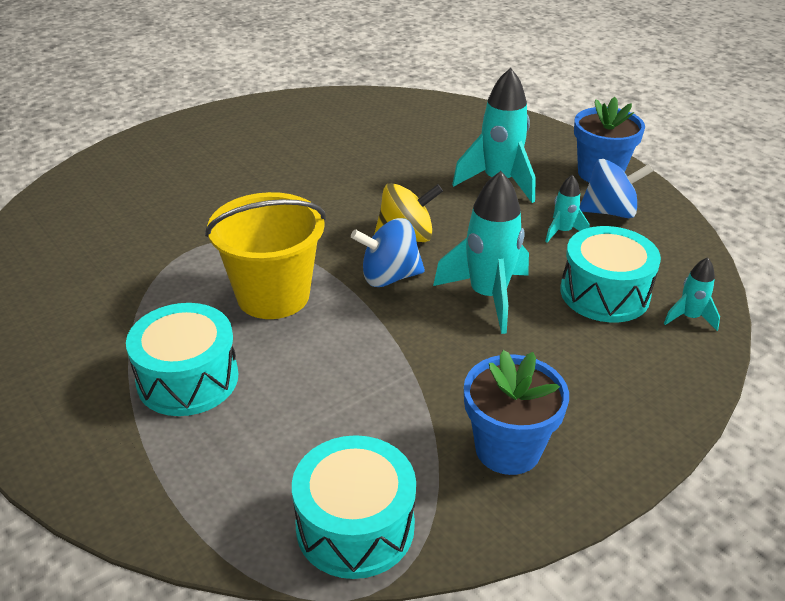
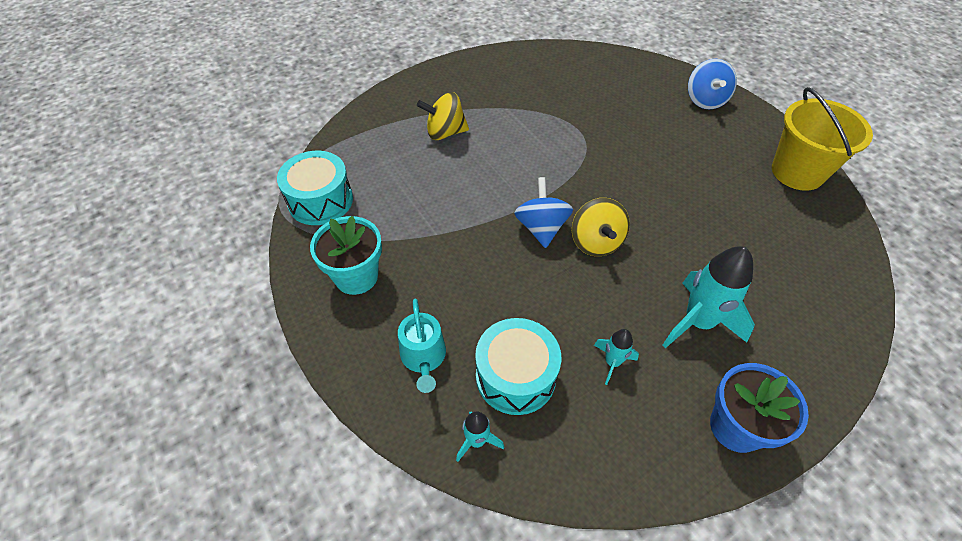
camera: 95 degrees right, 15 degrees up
(188, 379) = (445, 132): turquoise drum -> yellow spinning top
(273, 295) = (521, 166): yellow bucket -> yellow bucket (797, 172)
(488, 296) = (515, 287): turquoise rocket -> none
(508, 449) = (356, 276): blue flower pot -> turquoise flower pot
(610, 212) = (654, 416): blue spinning top -> blue spinning top (705, 100)
(610, 365) = (423, 357): none -> turquoise watering can

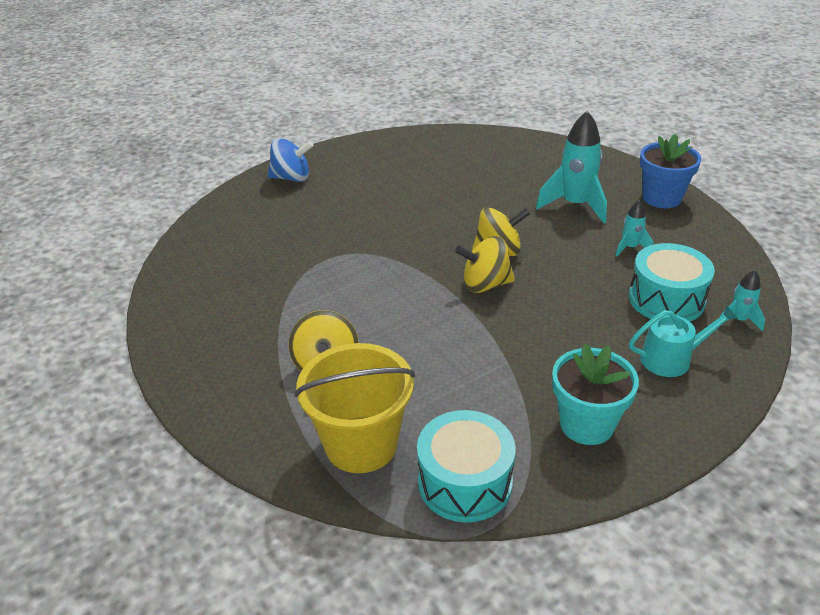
camera: 90 degrees left, 15 degrees down
(541, 228) = (485, 284): blue spinning top -> yellow spinning top
(797, 172) = (398, 145): yellow bucket -> yellow bucket (361, 444)

